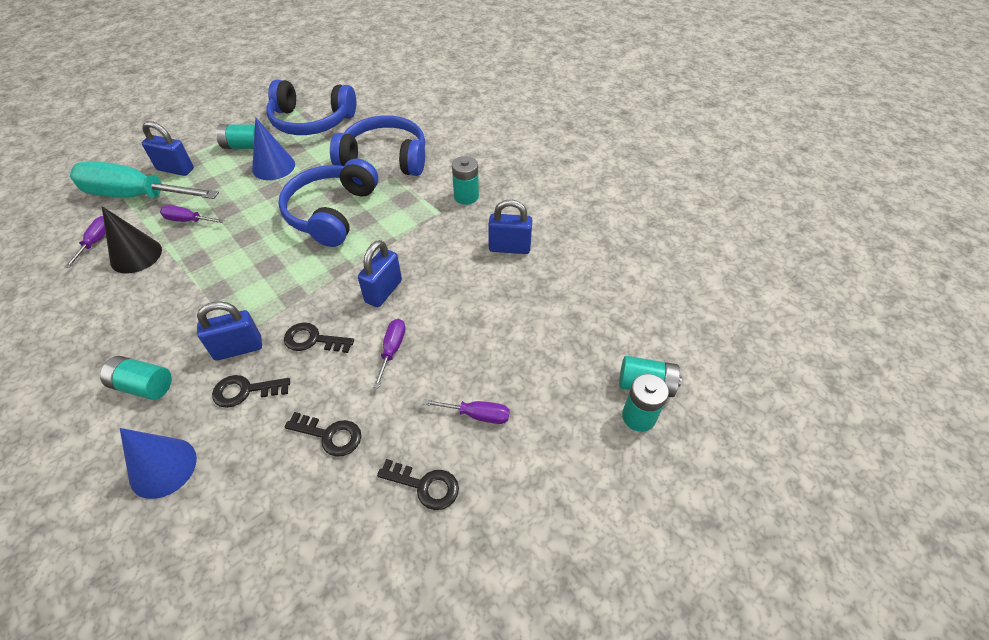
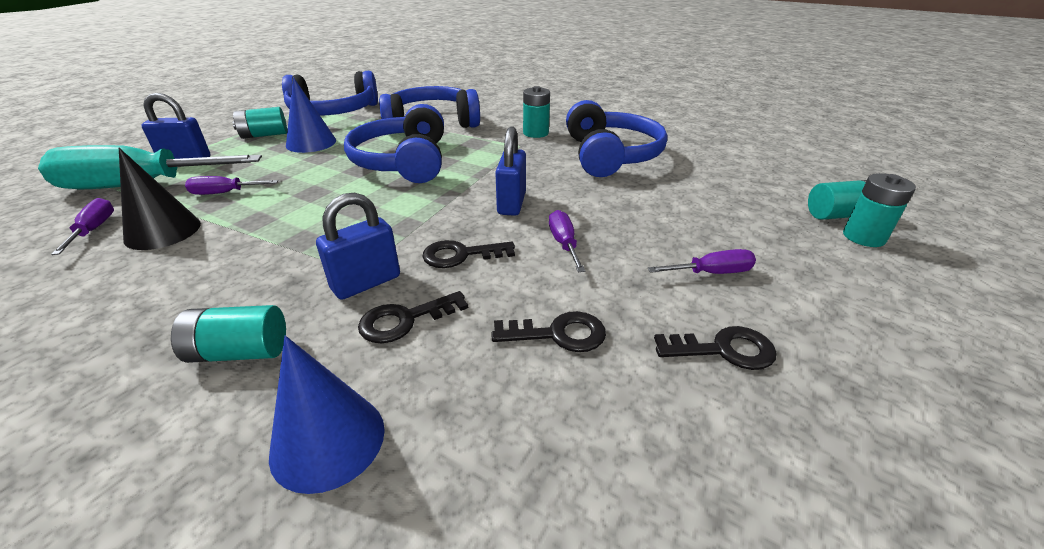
camera: 20 degrees left, 15 degrees down
(509, 248) = (610, 155): blue padlock -> blue headphones

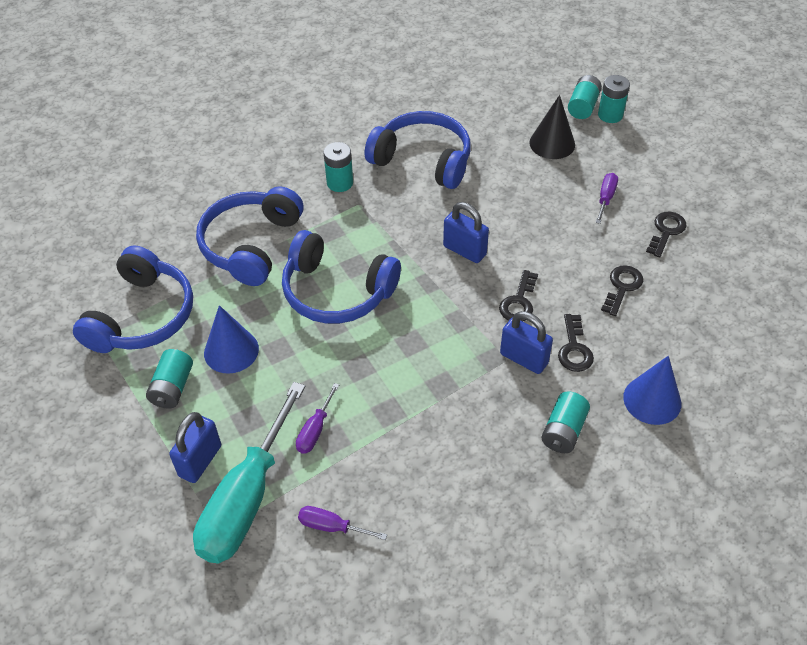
camera: 60 degrees left, 15 degrees up
(163, 231) = (368, 475): black cone -> black cone (552, 143)
(366, 283) = (523, 359): blue padlock -> blue padlock turned 45 degrees counterclockwise
(564, 243) = (536, 246): purple screwdriver -> none

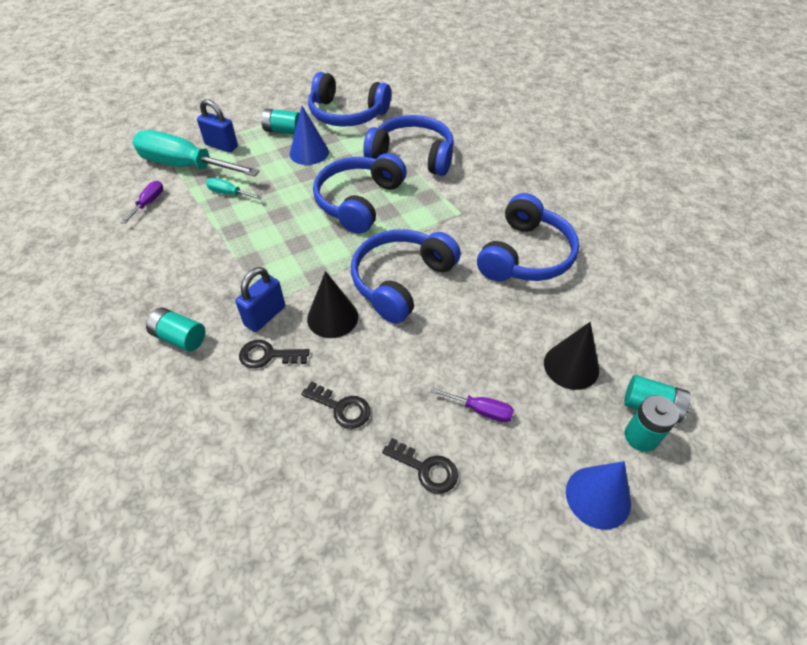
camera: 90 degrees right, 0 degrees up
(315, 430) = (229, 193): purple screwdriver -> turquoise screwdriver
(340, 183) = (487, 201): turquoise battery -> none
(464, 250) = (401, 281): blue padlock -> blue headphones
(519, 302) = (332, 317): black key -> black cone
(652, 400) = (191, 413): blue cone -> blue cone (598, 497)

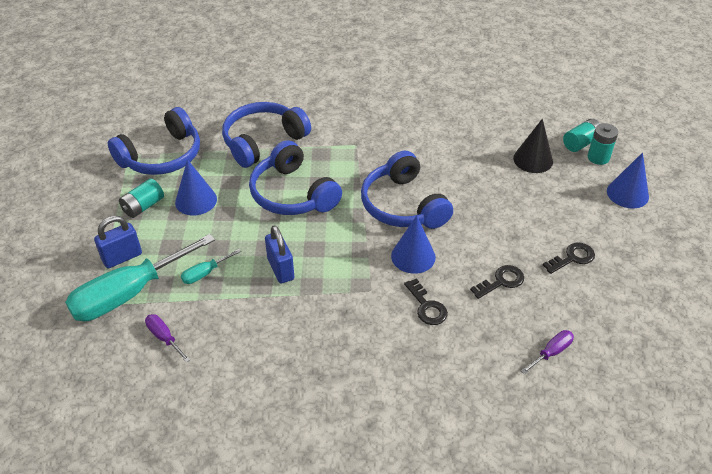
camera: 60 degrees left, 5 degrees down
(180, 338) = (370, 358): turquoise battery -> none
(265, 316) = (383, 296): blue padlock -> blue padlock (280, 269)
(268, 355) = (427, 306): black key -> black key turned 60 degrees counterclockwise
(332, 317) = (413, 256): black cone -> blue cone
(481, 410) = (543, 214): purple screwdriver -> purple screwdriver (551, 352)
(525, 255) = (424, 134): blue headphones -> none

